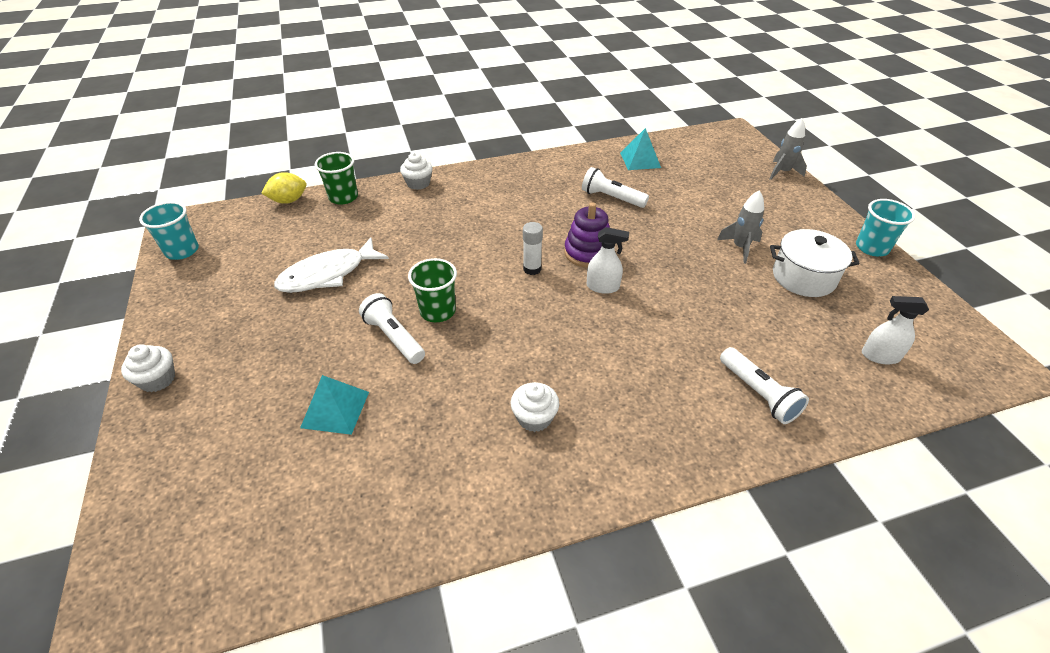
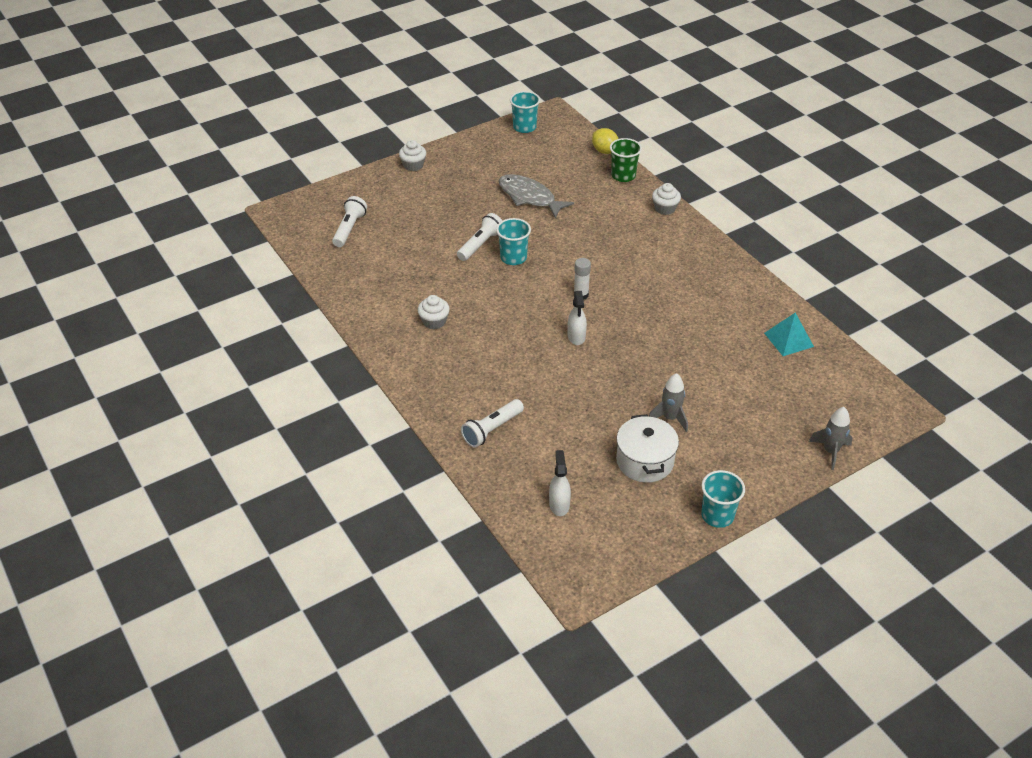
camera: 75 degrees right, 0 degrees up
(328, 274) = (529, 197): white fish -> grey fish
(335, 409) = (414, 238): turquoise pyramid -> none
(438, 311) = (513, 258): green cup -> turquoise cup
(587, 253) = (616, 322): purple stacking toy -> none
(611, 198) = (707, 327): white flashlight -> white flashlight (349, 229)

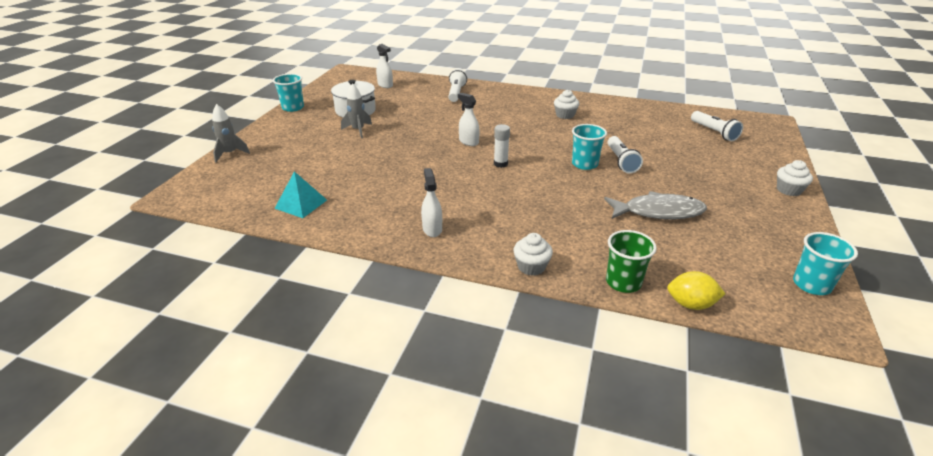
camera: 140 degrees right, 10 degrees down
(702, 264) = (432, 229): none -> white spray bottle

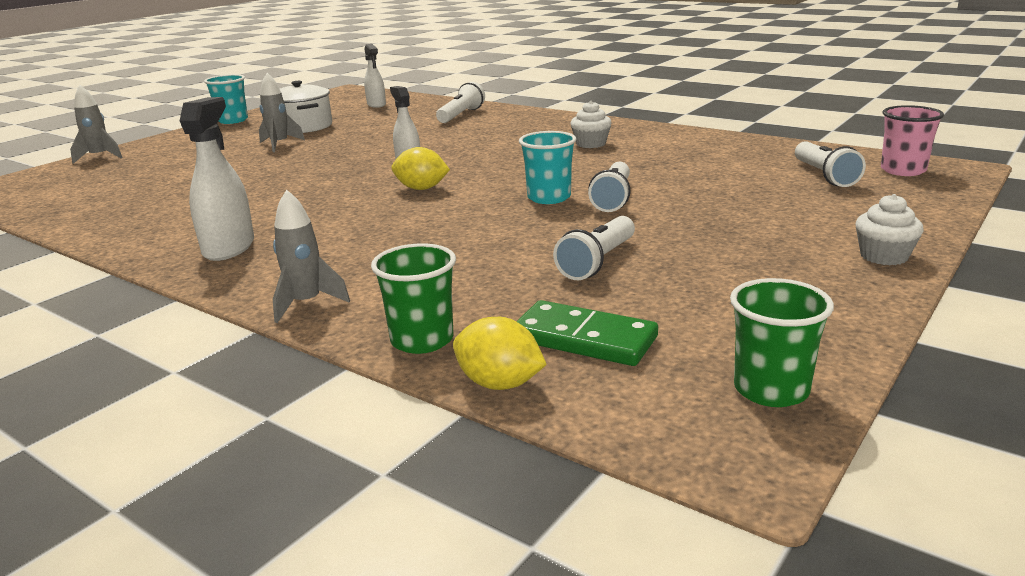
camera: 20 degrees right, 10 degrees down
(301, 204) = (107, 208): turquoise pyramid -> none
(432, 229) = (229, 248): white spray bottle -> white spray bottle, size x1.50
(500, 164) = (421, 188): white glue stick -> yellow lemon
(531, 266) = (306, 303): white cupcake -> grey rocket
(658, 212) = (597, 262): grey fish -> white flashlight
(702, 267) = (584, 338): none -> green domino
(748, 125) = (903, 170): none -> pink cup
(811, 285) = (771, 390): turquoise cup -> green cup

